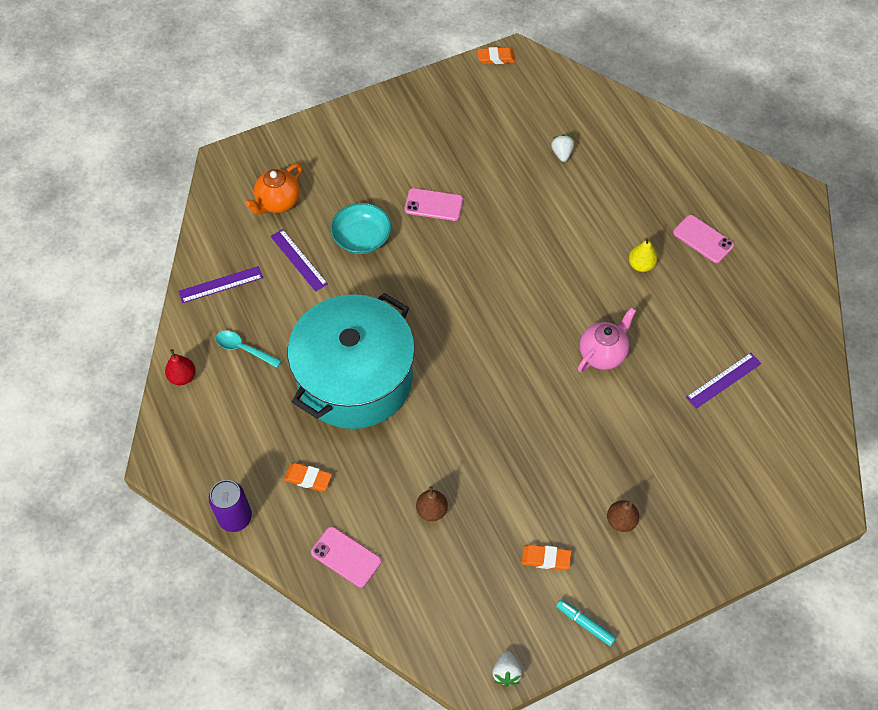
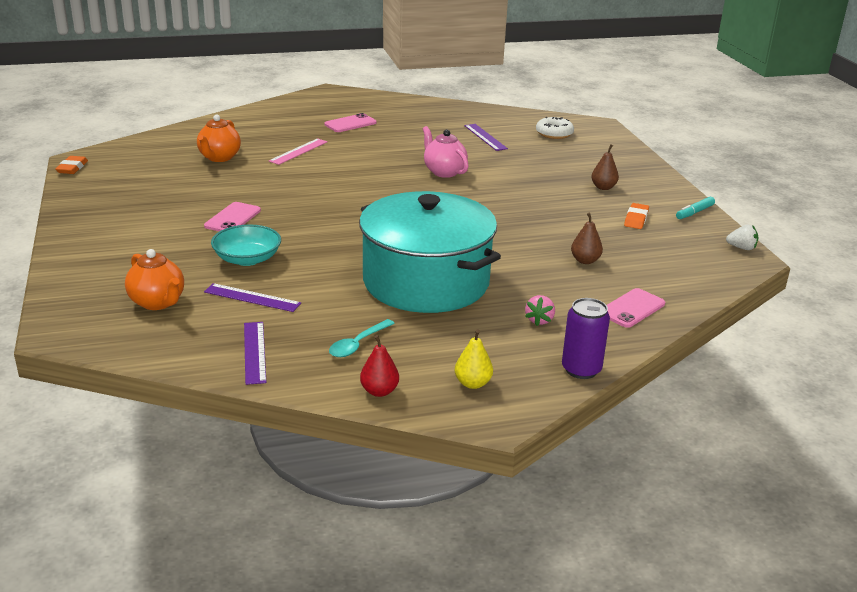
camera: 80 degrees left, 30 degrees down
(298, 260) = (252, 298): purple ruler -> purple ruler turned 45 degrees clockwise
(308, 478) = (539, 320): orange eraser -> pink strawberry
(561, 154) = (219, 157): white strawberry -> orange teapot
(604, 213) = (298, 151): none -> pink ruler
(641, 265) = (362, 147): yellow pear -> yellow pear (472, 383)
(769, 455) = (554, 134): none -> white donut

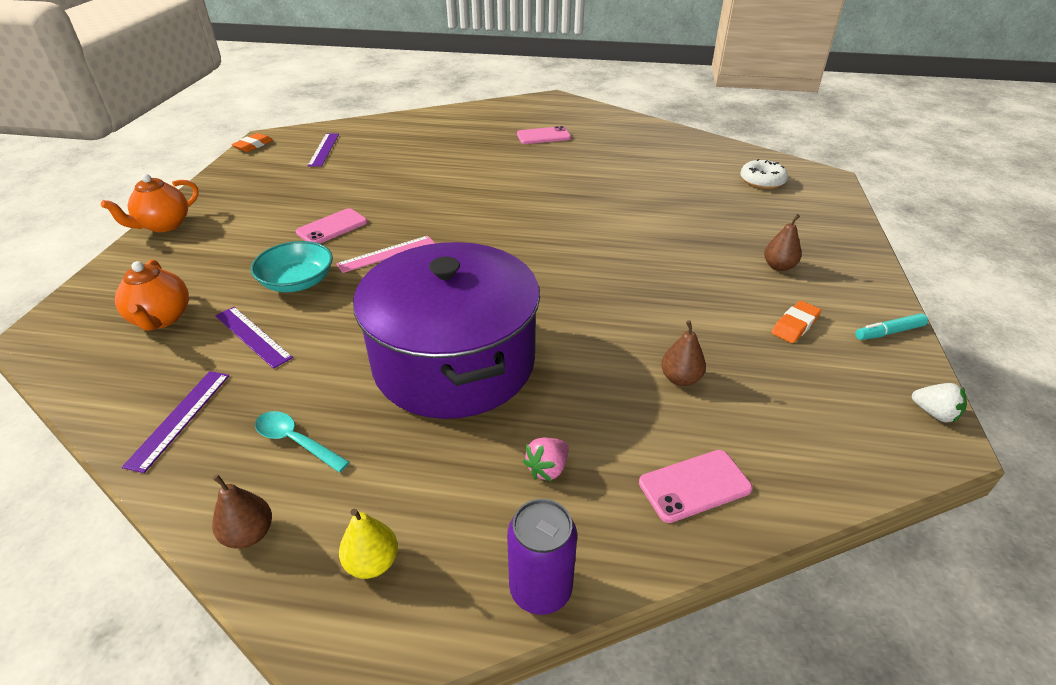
camera: 25 degrees right, 10 degrees up
(219, 157) = (386, 155): orange teapot -> orange teapot (164, 225)
(298, 151) = (466, 160): pink ruler -> pink ruler (387, 254)
(358, 344) = (296, 441): turquoise spoon -> turquoise spoon turned 60 degrees clockwise
(379, 391) = (249, 534): red pear -> brown pear
(426, 282) = (454, 362): turquoise pot -> purple pot
(444, 172) = (596, 210): pink teapot -> none
(485, 137) = (676, 173): purple ruler -> purple ruler (324, 149)

